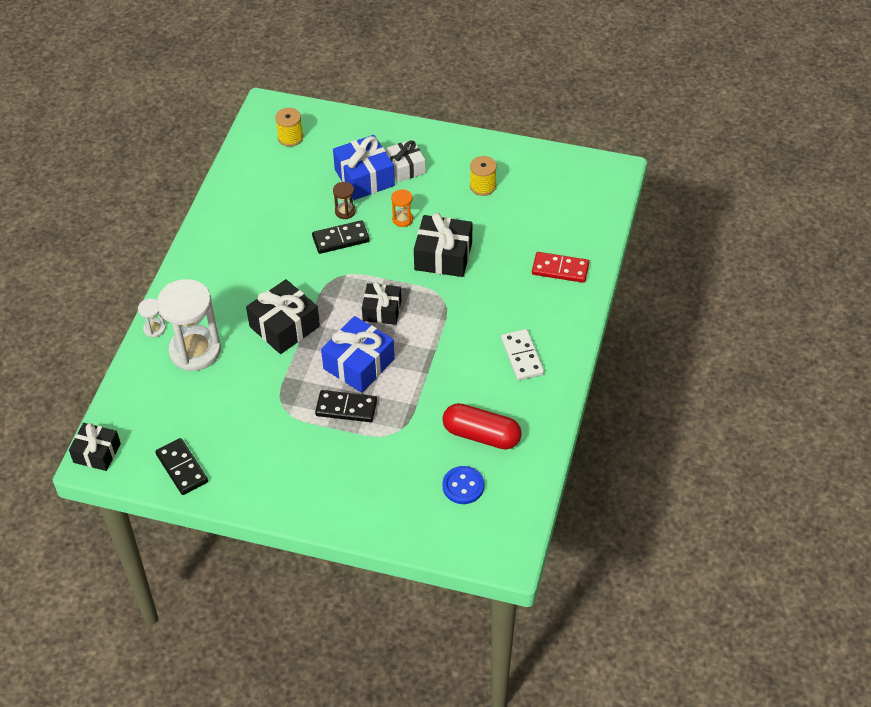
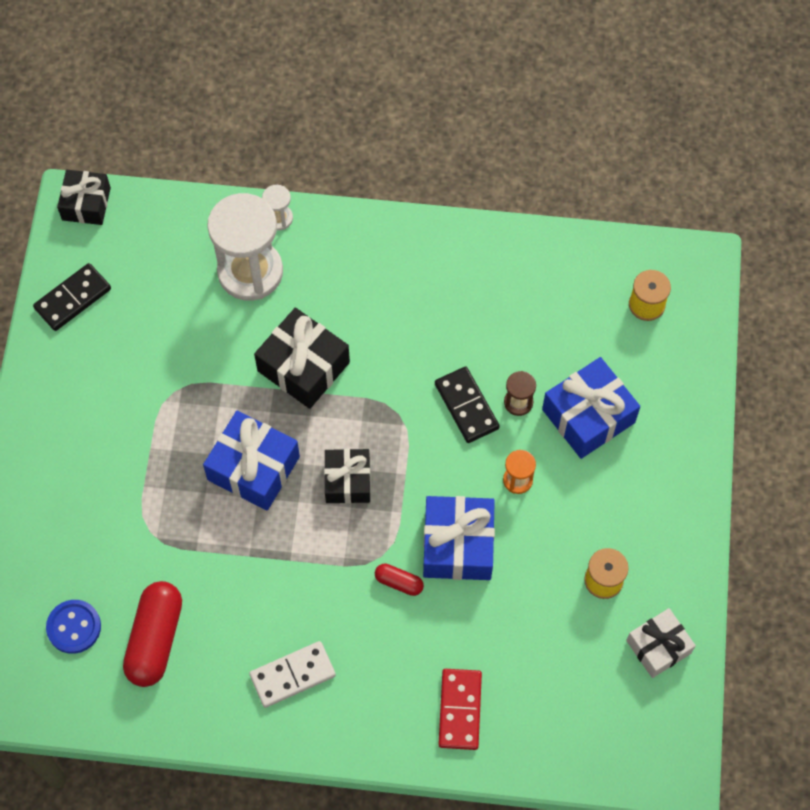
camera: 80 degrees right, 15 degrees up
(346, 408) = (181, 466): black domino -> none
(405, 167) = (620, 467): white gift -> white gift (658, 647)
(443, 256) = (458, 545): black gift -> blue gift
(464, 291) = (399, 582): none -> red capsule

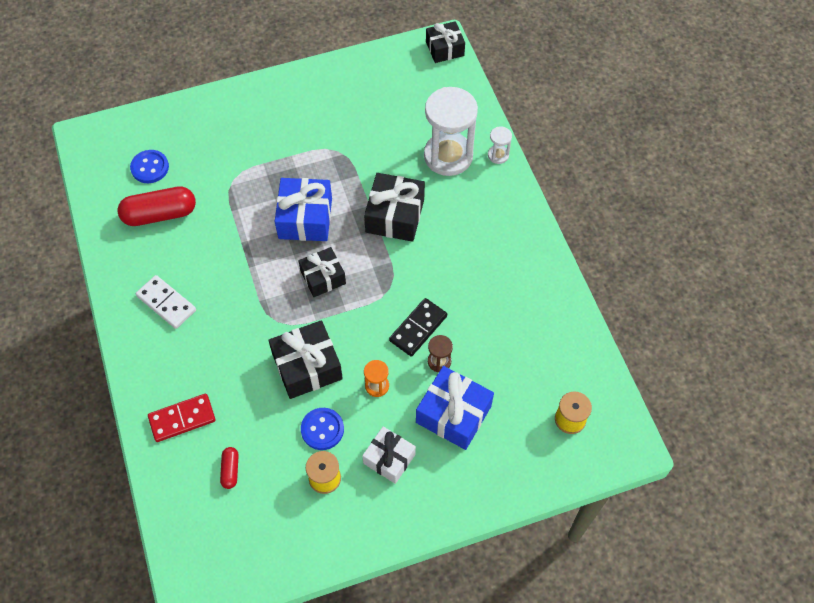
camera: 65 degrees right, 5 degrees down
(73, 299) = (374, 71): black domino -> none
(399, 582) = (261, 340): red capsule -> red capsule (230, 470)
(458, 545) = (307, 366): blue gift -> black gift
(544, 559) = (322, 429): none -> blue button
(658, 647) = (288, 540): white gift -> white gift (389, 459)

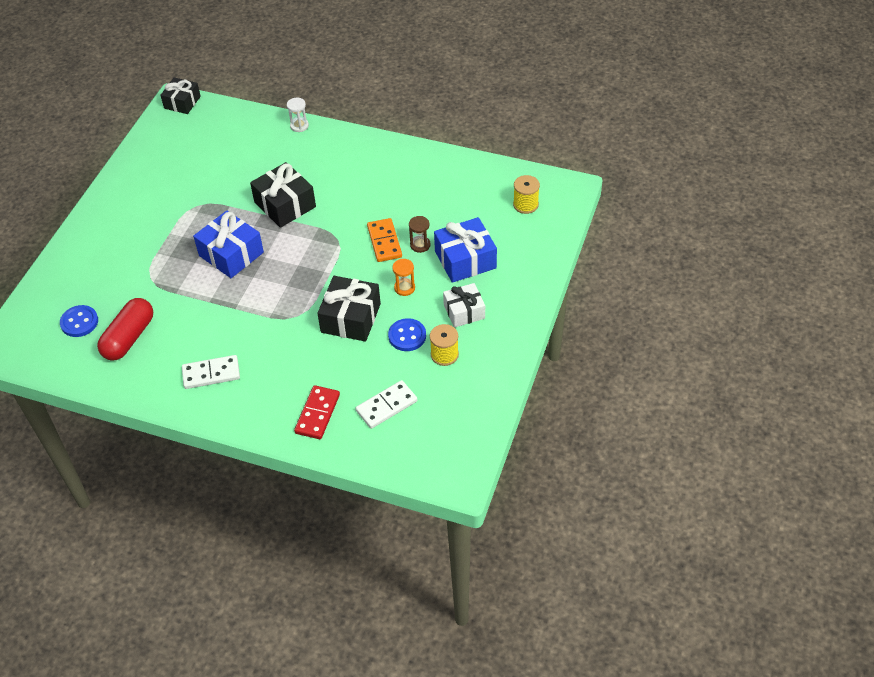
camera: 50 degrees left, 10 degrees down
(230, 470) = (386, 406): red capsule -> white domino
(323, 277) = (290, 270): black gift -> none
(418, 328) = (384, 242): black domino -> orange domino
(448, 156) = (270, 150): white hourglass -> none

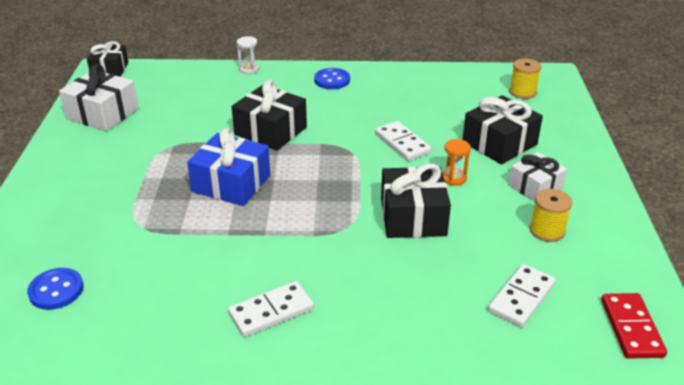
camera: 20 degrees left, 15 degrees down
(129, 338) = (136, 294): red capsule -> none
(160, 156) = (102, 114): none -> white gift
(317, 414) = (441, 326): red domino -> red domino (631, 328)
(384, 242) = (402, 143): orange domino -> white domino
(407, 336) = (490, 221): blue button -> blue button (332, 80)
(420, 245) = (442, 139): brown hourglass -> none
(465, 260) = (499, 143): blue gift -> black gift

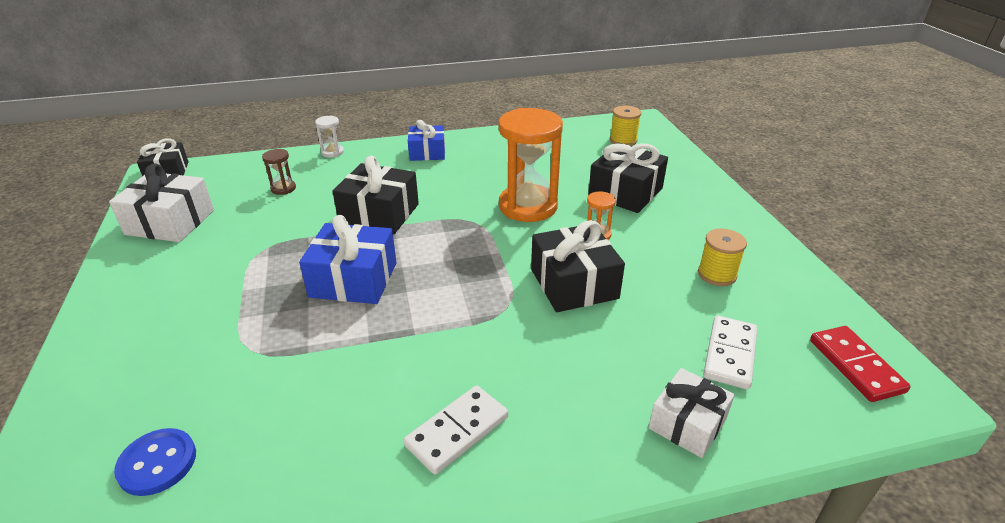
camera: 15 degrees left, 0 degrees up
(198, 97) = (283, 188): none -> brown hourglass
(332, 80) = (427, 152): blue button -> blue gift
(402, 143) = (528, 206): white domino -> orange hourglass
(535, 187) = (682, 231): white gift -> white gift (687, 423)

